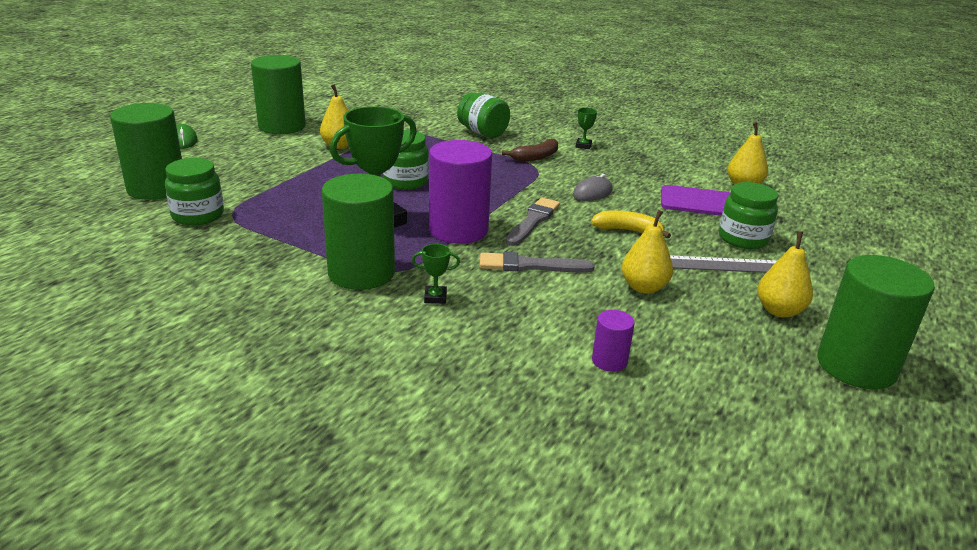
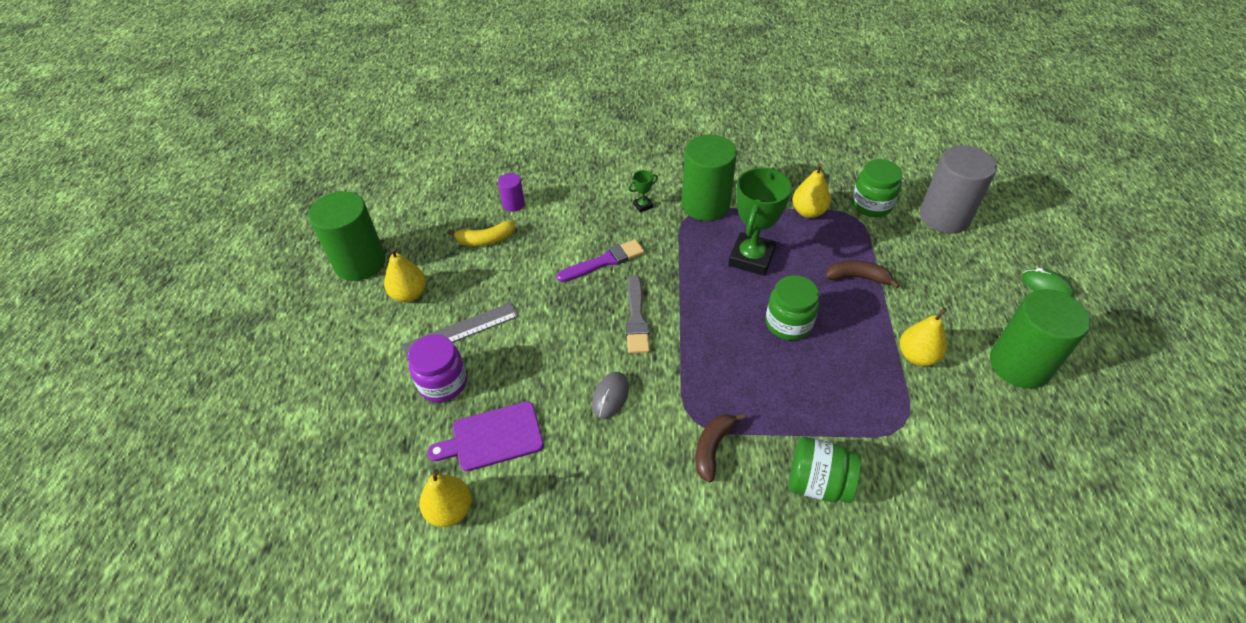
camera: 155 degrees right, 20 degrees up
(156, 188) = (944, 216): green cylinder -> grey cylinder
(307, 184) = (857, 277): none -> brown banana
(458, 230) = (684, 277): purple cylinder -> none
(530, 266) = (604, 261): grey brush -> purple brush
(583, 146) = (679, 519): green trophy -> none
(628, 231) = (550, 344): yellow banana -> yellow banana (486, 240)
(643, 287) = (513, 275): yellow pear -> yellow pear (808, 212)
(743, 239) = (443, 383): green jar -> purple jar

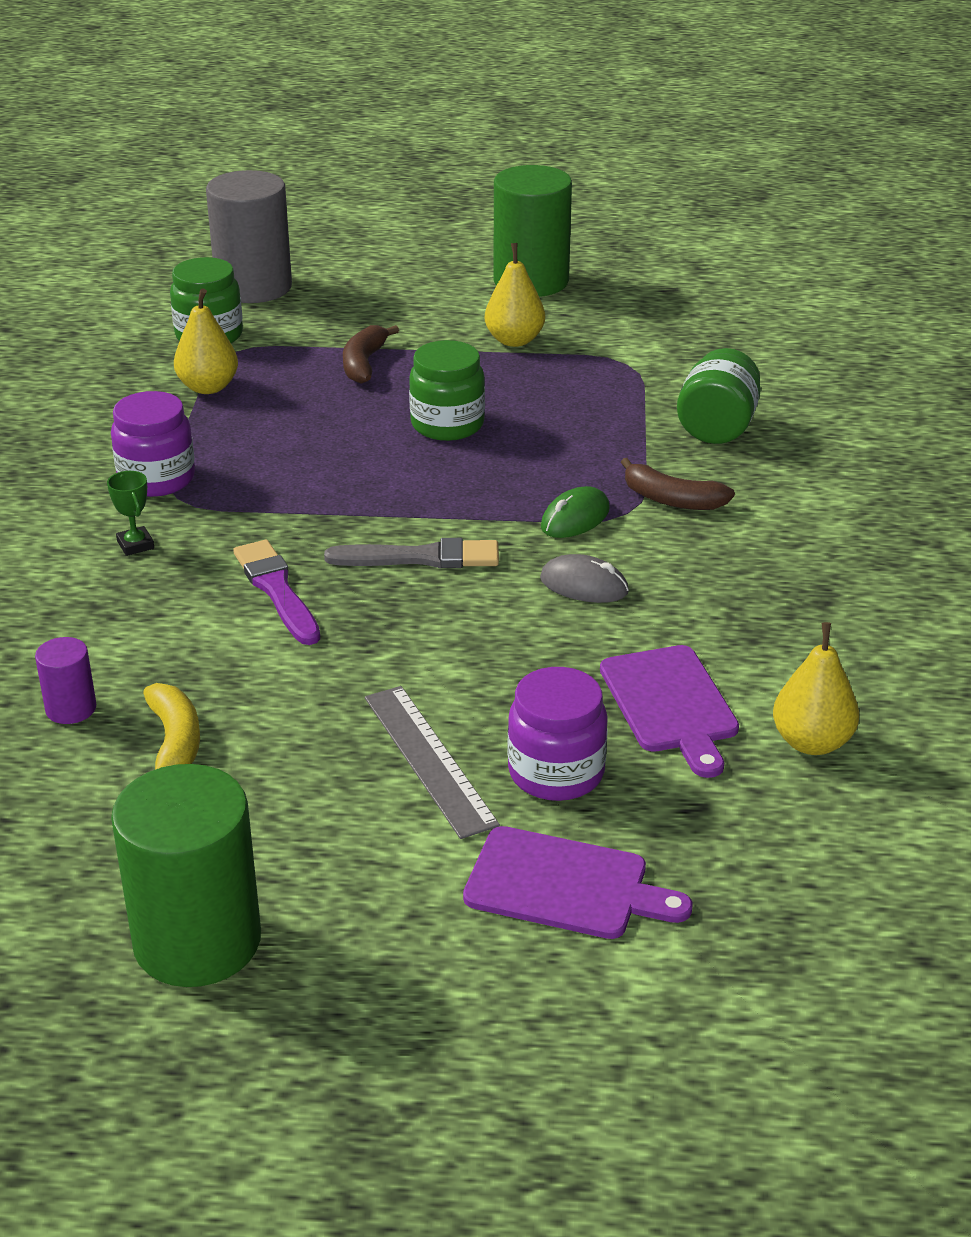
camera: 90 degrees left, 15 degrees down
(361, 387) = (565, 886): none -> purple cutting board
(409, 294) = (317, 843): yellow pear -> none
(705, 204) = (157, 479): green cylinder -> purple jar
(751, 258) = (303, 444): green trophy -> none
(1046, 287) = (404, 245): green mouse -> green mouse (575, 518)

